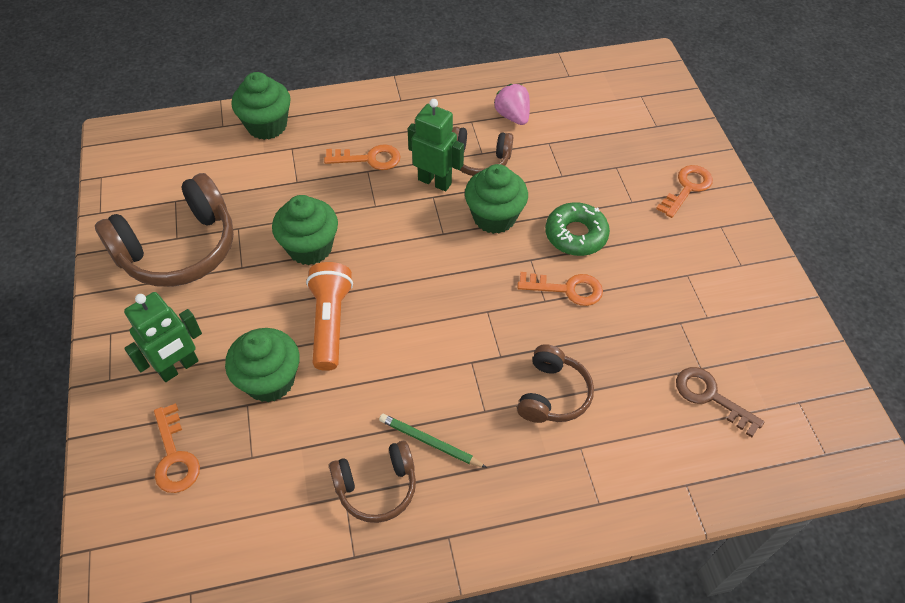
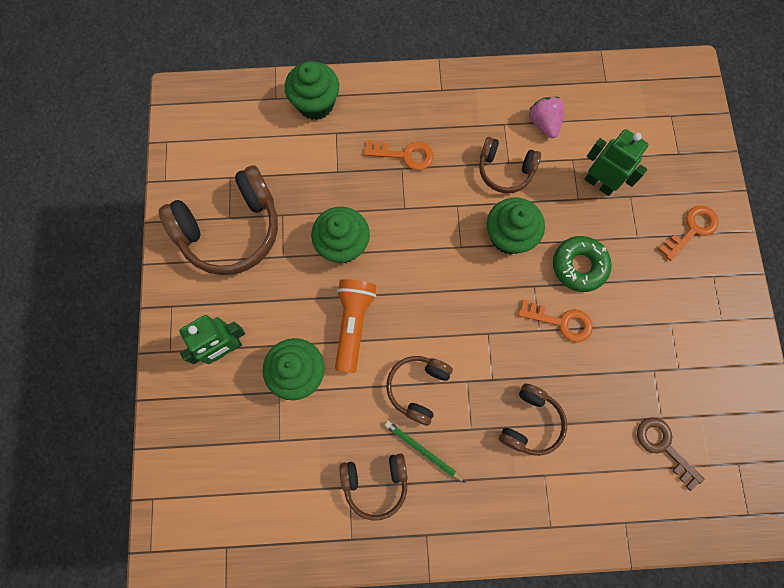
camera: 10 degrees right, 20 degrees up
(174, 456) = (219, 430): orange key -> none
(415, 376) = (418, 388): none -> brown headphones
(435, 181) = (461, 189): green robot -> green robot (599, 183)

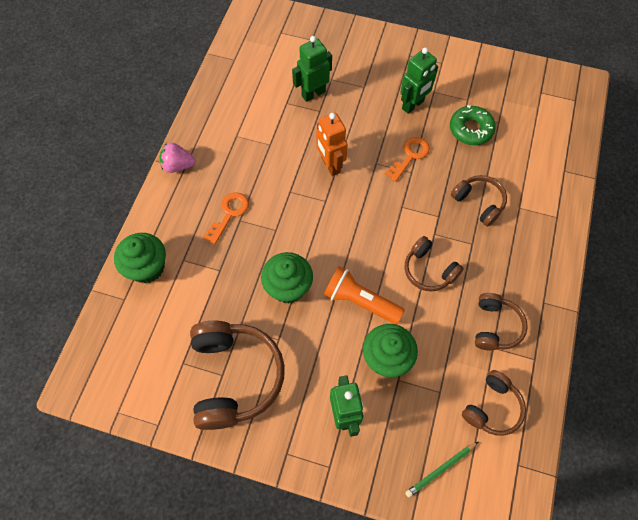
camera: 70 degrees left, 10 degrees down
(422, 451) = (479, 283): green pencil -> green pencil (440, 469)
(505, 170) = (275, 149): brown headphones -> brown headphones (492, 407)
(509, 236) = (330, 165): green cupcake -> orange robot
(543, 124) = (249, 110): pink strawberry -> pink strawberry (178, 166)
(579, 266) = (372, 129): green donut -> green donut (471, 129)
(637, 303) = (413, 105): none -> green robot
(664, 447) = (519, 128): brown key -> none
(692, 230) = (371, 54): orange key -> none

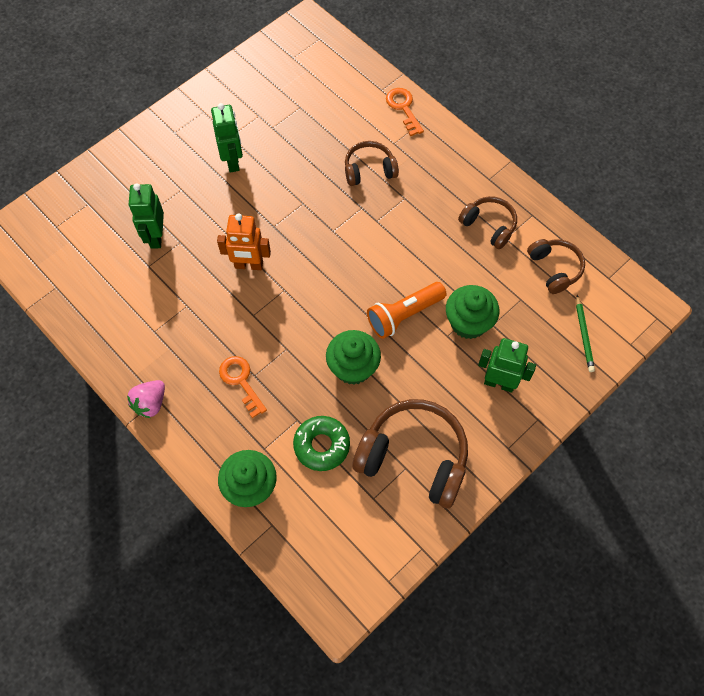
camera: 60 degrees left, 0 degrees up
(410, 156) = (285, 195): orange key -> orange key (403, 108)
(429, 270) = (408, 245): brown headphones -> none
(471, 129) = (292, 132): green donut -> green donut (321, 445)

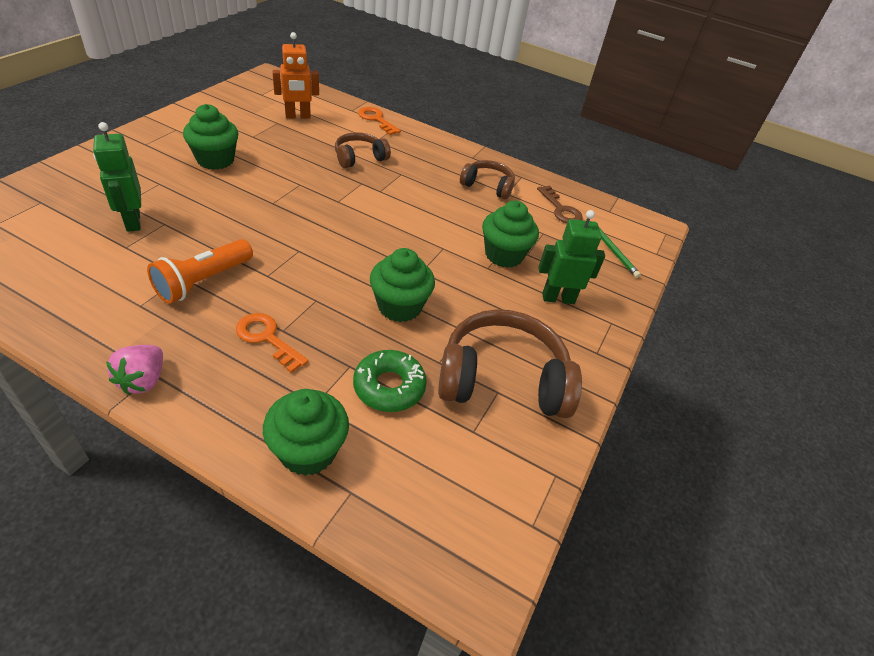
camera: 25 degrees left, 20 degrees down
(232, 161) = (215, 160): green robot -> green cupcake
(248, 265) = (252, 235): orange robot -> orange robot (298, 116)
(404, 315) = (436, 256): orange flashlight -> orange flashlight (203, 281)
(554, 269) = (560, 209): brown headphones -> brown key

